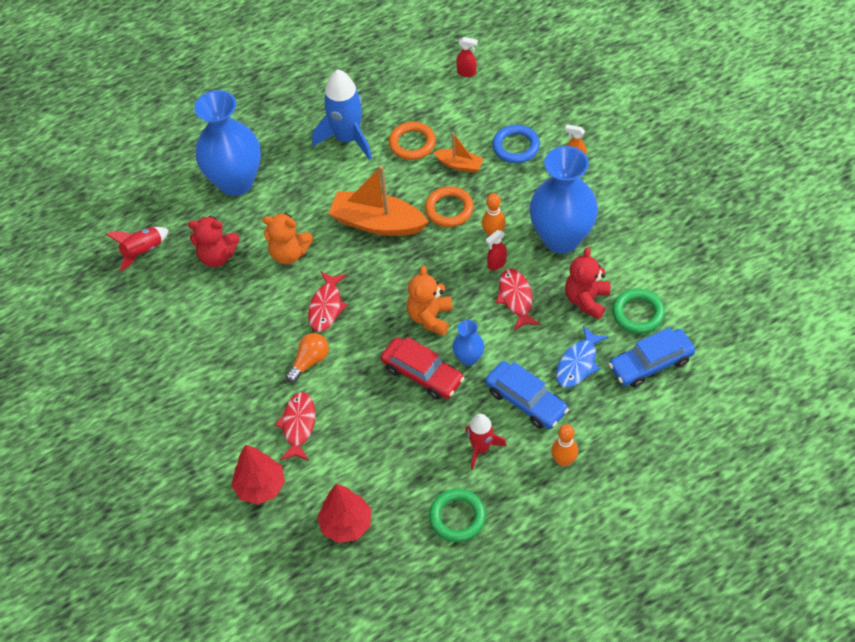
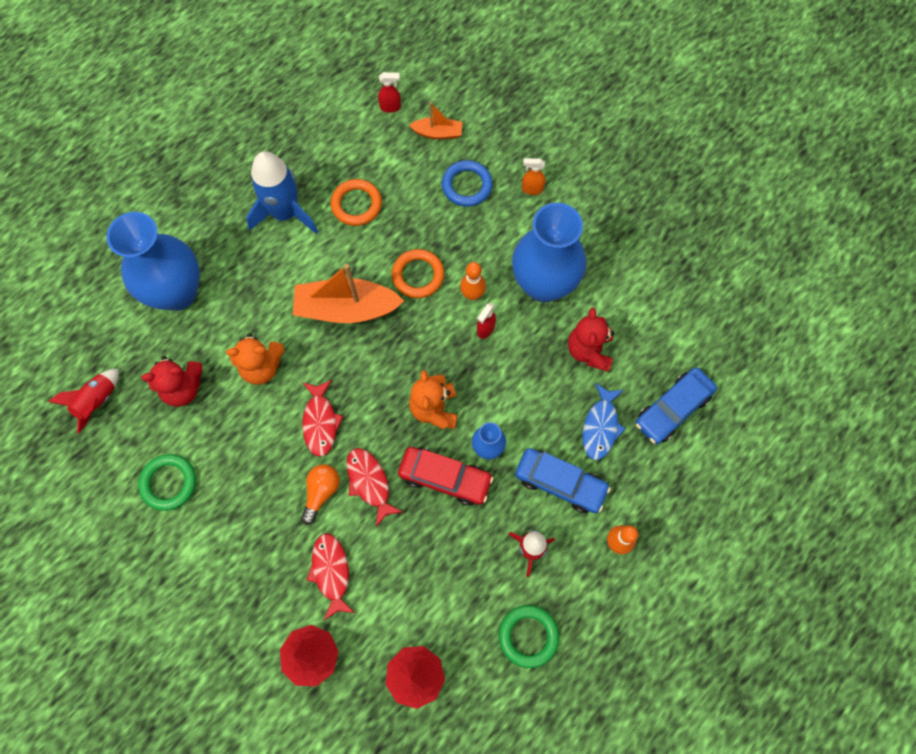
camera: 20 degrees left, 15 degrees up
(459, 165) = (414, 220): orange boat -> orange boat (438, 133)
(516, 298) = (517, 365): red fish -> red fish (369, 482)
(638, 313) = (644, 354): green ring -> green ring (169, 483)

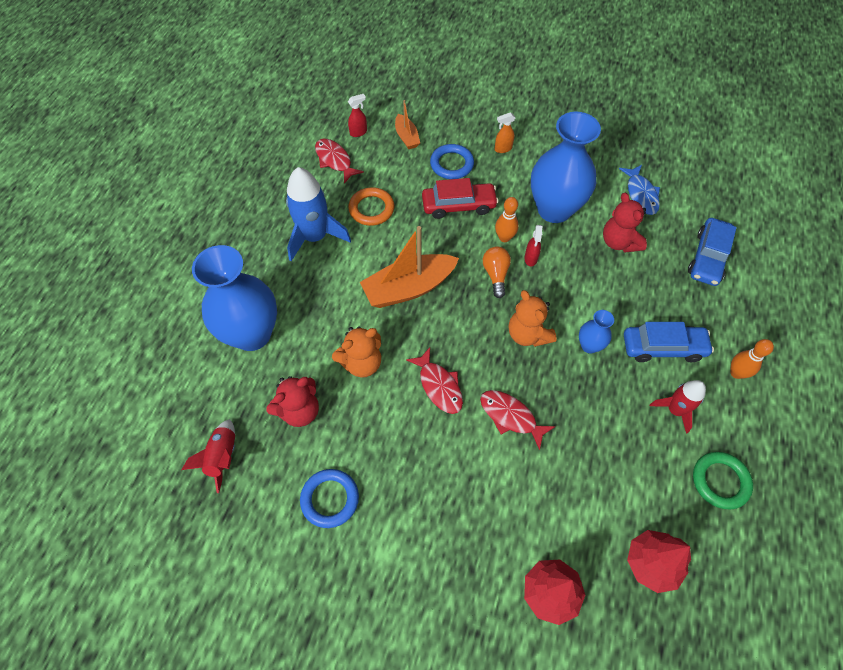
camera: 25 degrees left, 10 degrees down
(169, 483) = (330, 499): green ring -> blue ring
(321, 492) = (474, 443): orange light bulb -> orange light bulb (495, 275)
(331, 572) = (523, 508): red fish -> red fish (335, 160)
(418, 275) = (452, 241): orange ring -> none
(438, 133) = (406, 137): orange boat -> orange boat turned 90 degrees clockwise
(445, 478) = (570, 384): red car -> red car (459, 205)
(600, 426) = (664, 292): blue fish -> blue fish (641, 194)

